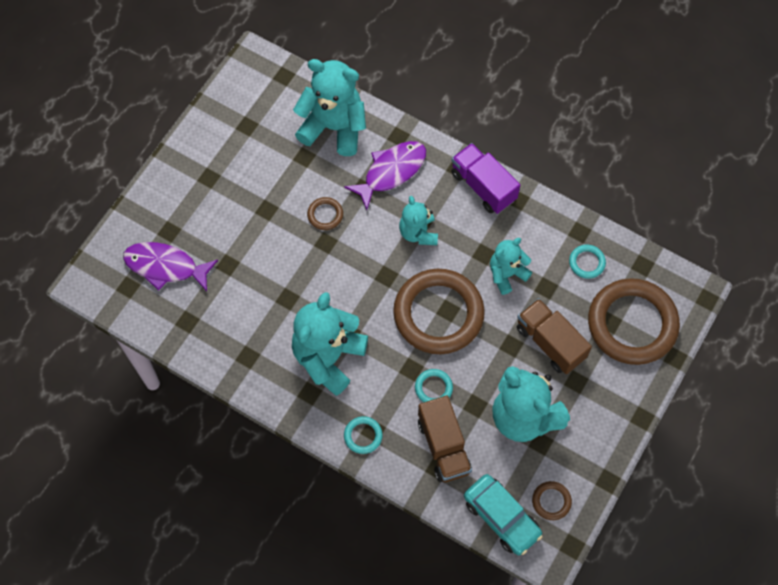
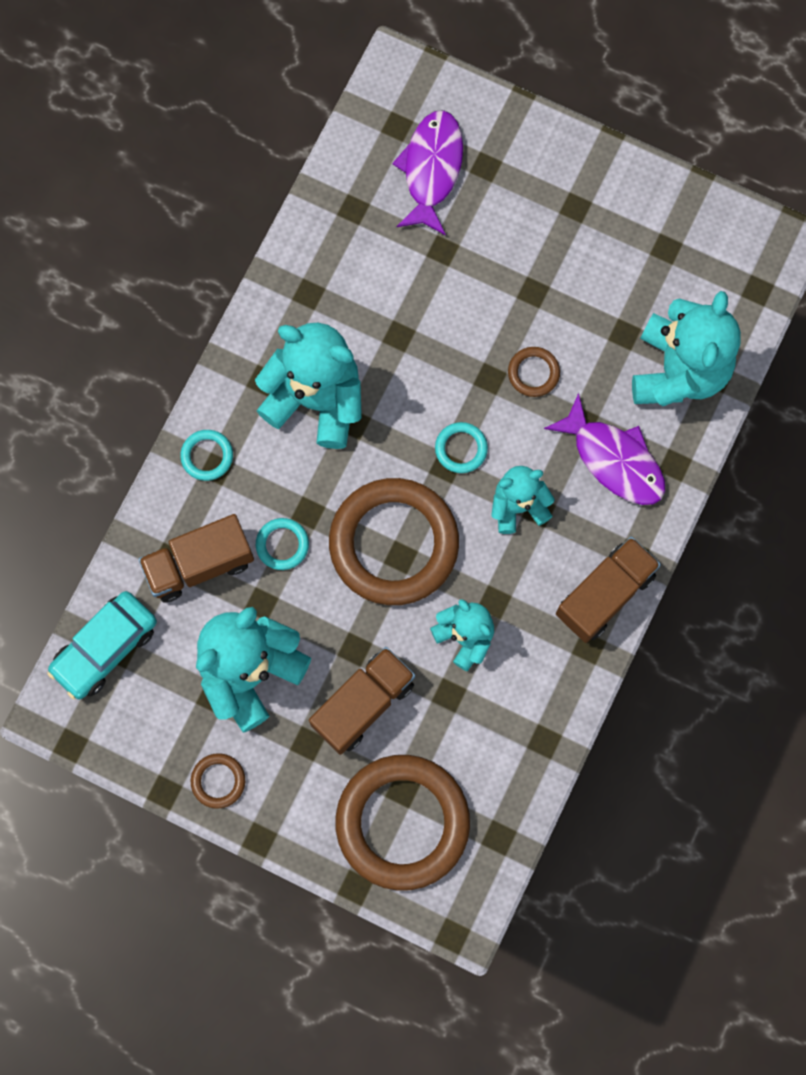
camera: 85 degrees right, 10 degrees up
(483, 186) = (605, 595): purple truck -> brown truck
(551, 501) = (131, 714): brown ring -> brown ring (218, 781)
(587, 262) = (495, 753): turquoise ring -> turquoise ring (461, 449)

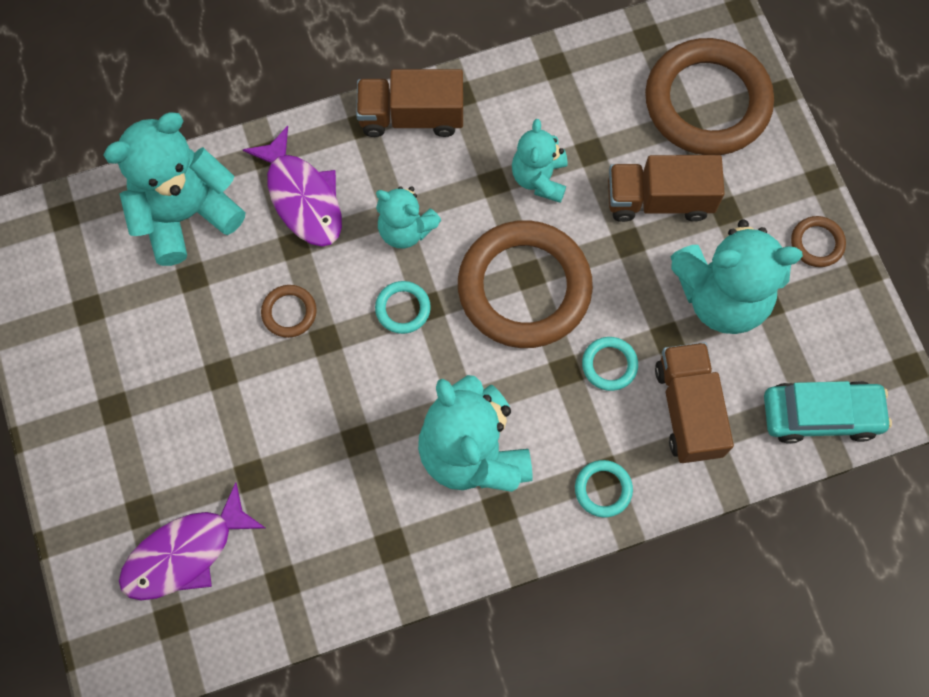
camera: 135 degrees left, 5 degrees down
(199, 564) = (688, 410): brown truck -> brown truck turned 120 degrees counterclockwise
(614, 459) = (302, 197): purple fish -> purple fish turned 150 degrees clockwise

